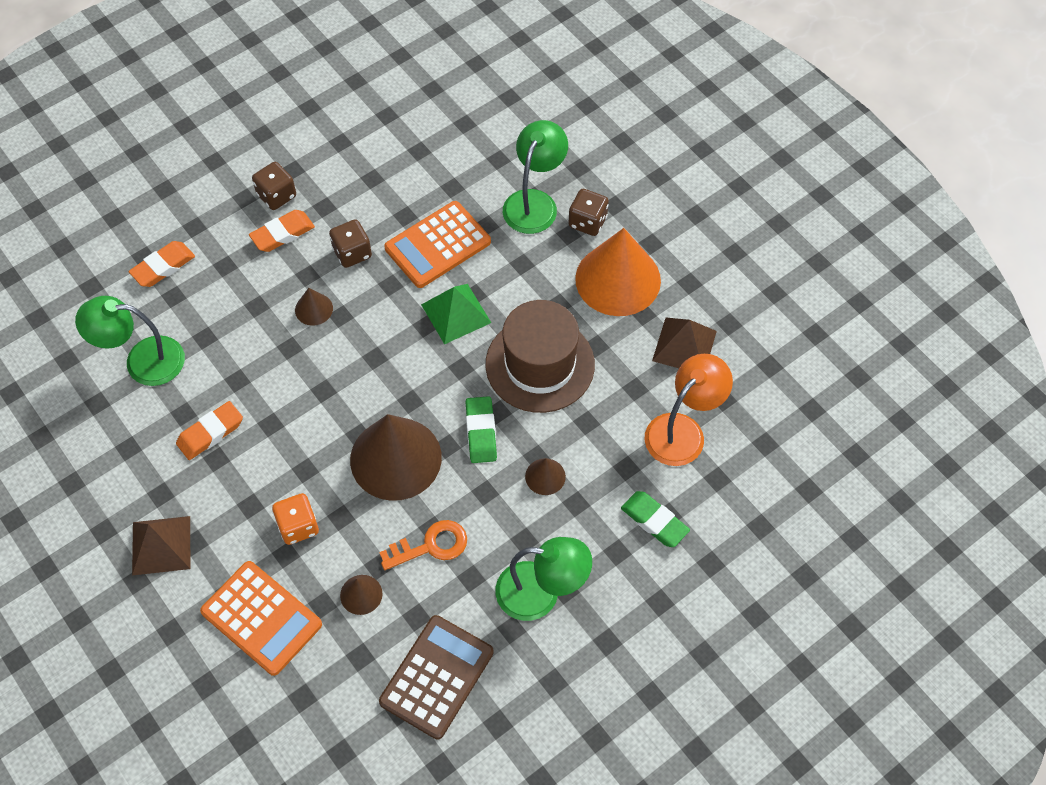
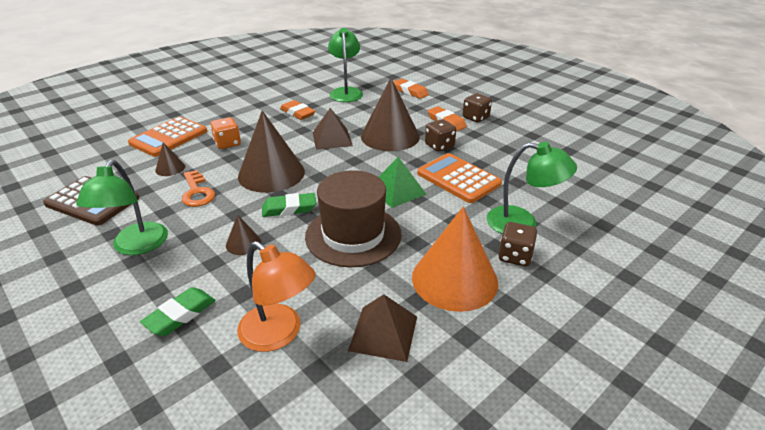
camera: 85 degrees right, 25 degrees down
(161, 545) = (227, 107): brown pyramid -> brown pyramid (332, 139)
(314, 309) = (390, 136): brown cone -> brown cone, size x2.28

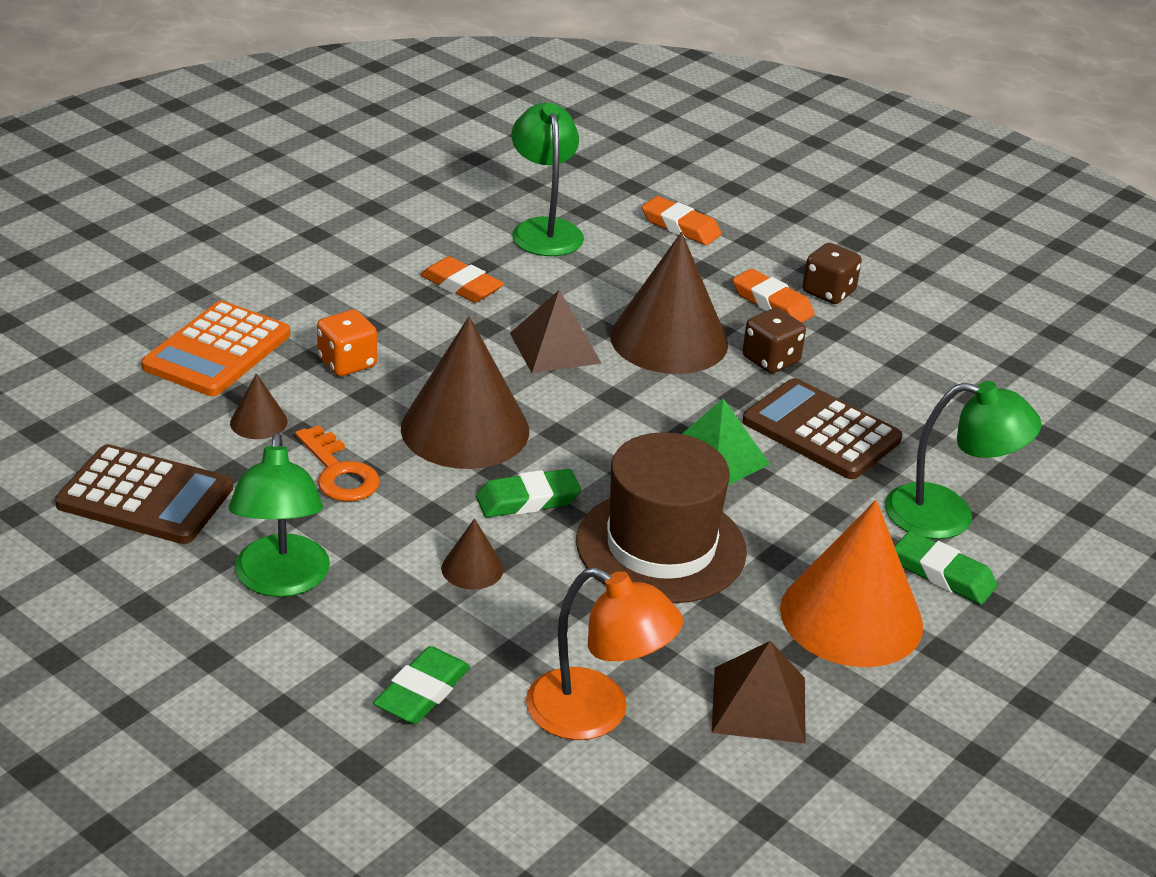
camera: 10 degrees left, 0 degrees up
(458, 179) = (821, 431): orange calculator -> brown calculator
(515, 256) = (943, 574): brown dice -> green eraser

